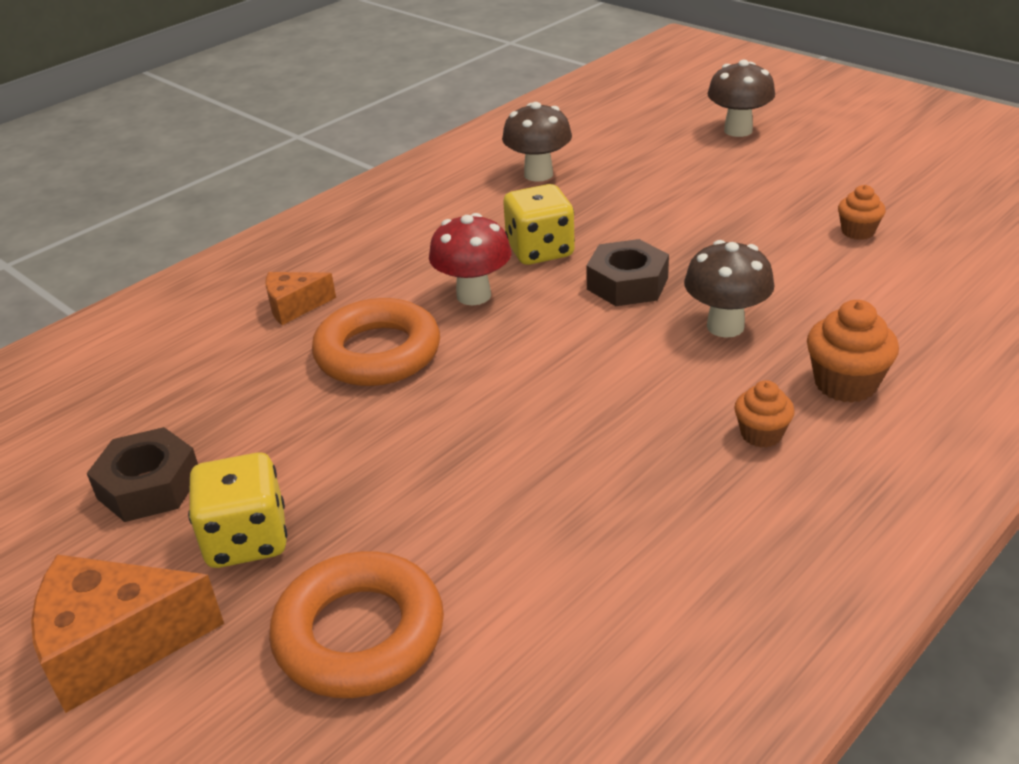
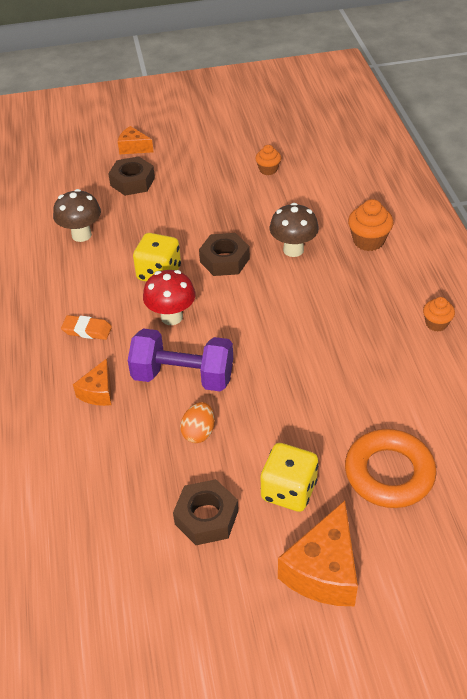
camera: 55 degrees left, 10 degrees up
(291, 410) = (199, 432): none -> orange egg
(378, 353) = (183, 377): orange ring -> purple dumbbell
(387, 252) = (87, 330): none -> orange eraser
(676, 158) = (132, 182): none -> brown nut
(738, 130) = (133, 148): brown mushroom -> orange cheese
(761, 434) = (376, 283): orange cupcake -> orange cupcake (436, 324)

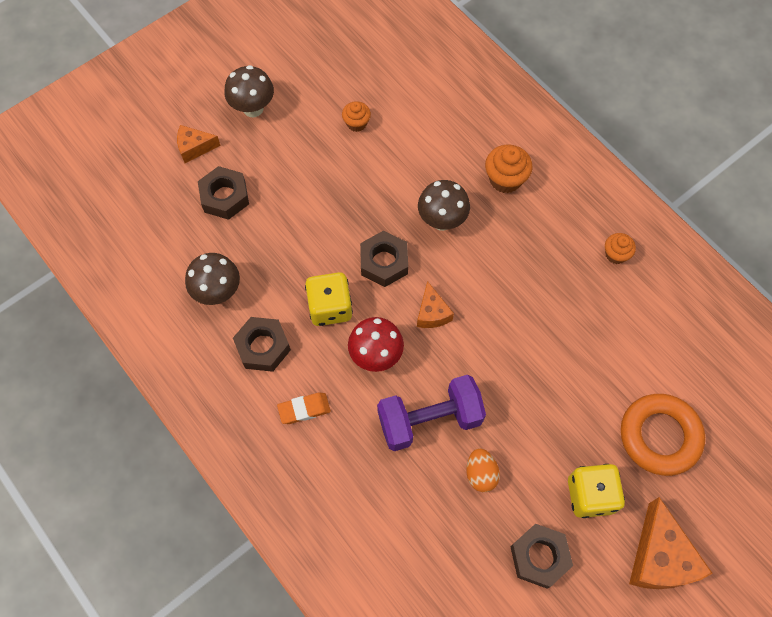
camera: 30 degrees left, 20 degrees up
(87, 279) = (263, 347): none -> brown nut
(98, 392) = (362, 475): orange cheese -> orange cheese (432, 313)
(194, 138) = (253, 108): none -> brown mushroom

